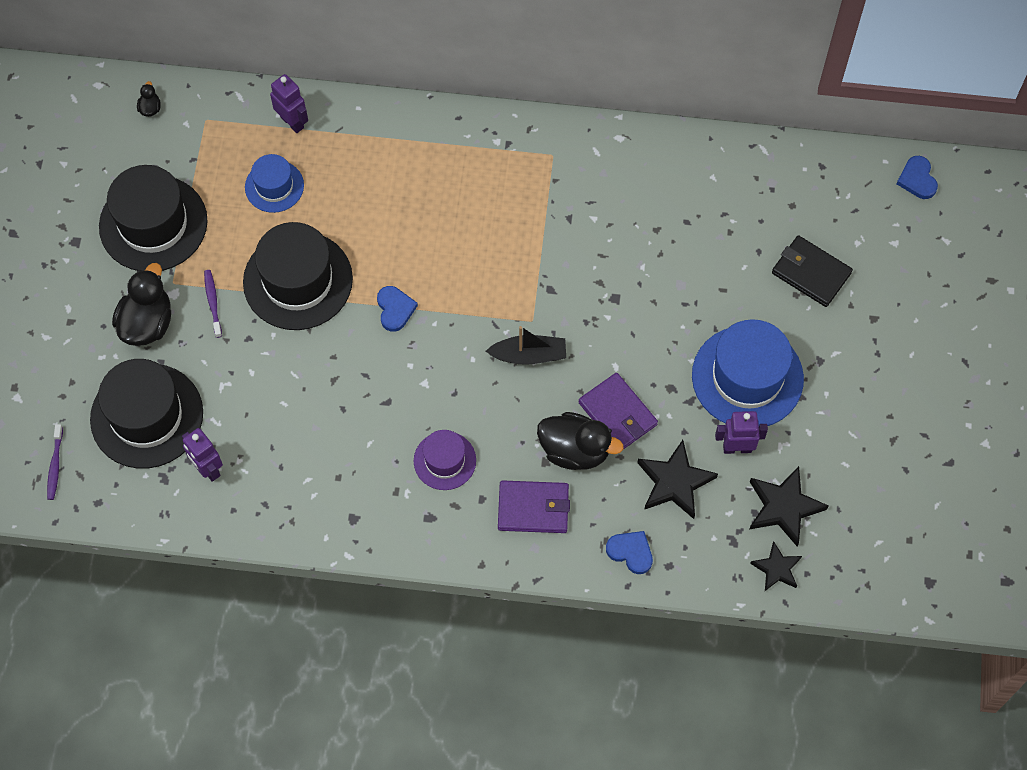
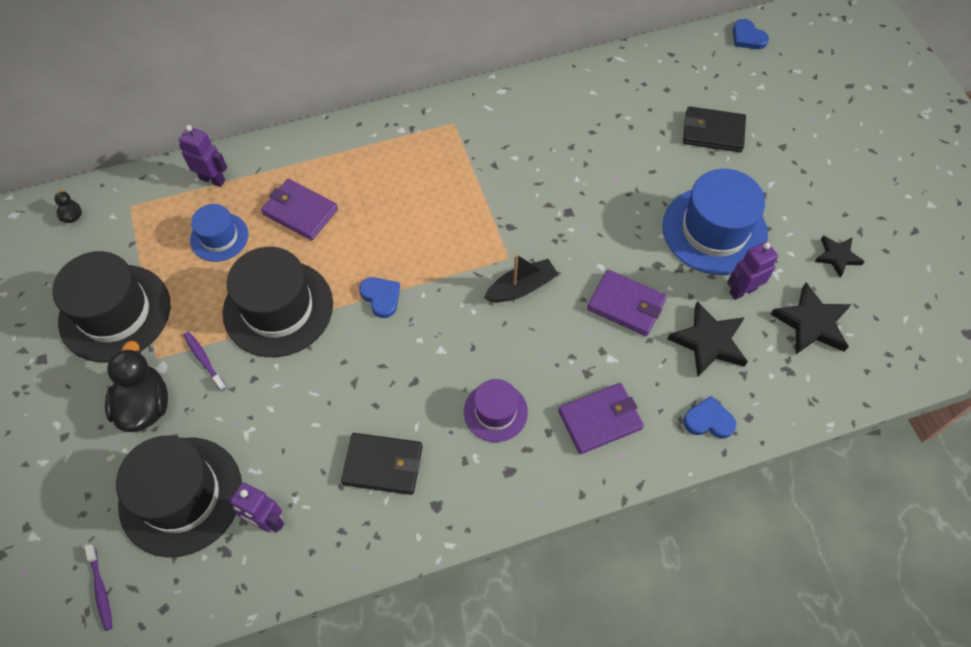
camera: 25 degrees left, 5 degrees down
(325, 464) = (383, 465): none -> black wallet
(359, 191) = (300, 212): none -> purple wallet
(575, 450) = (607, 351): black duck -> none
(777, 569) = (840, 378): black star -> black star (837, 257)

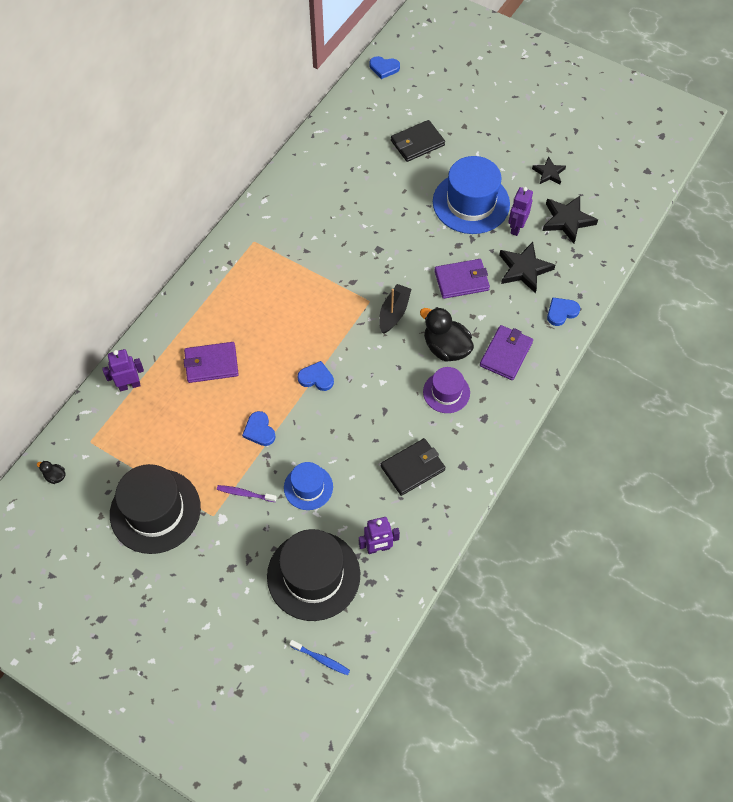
camera: 40 degrees left, 0 degrees up
(101, 590) = (321, 659): purple toothbrush -> blue toothbrush
(145, 405) = (236, 546): black duck -> black duck (446, 348)
(219, 237) = (174, 417): blue hat -> blue hat (308, 487)
(278, 308) = (259, 430): black hat -> blue heart

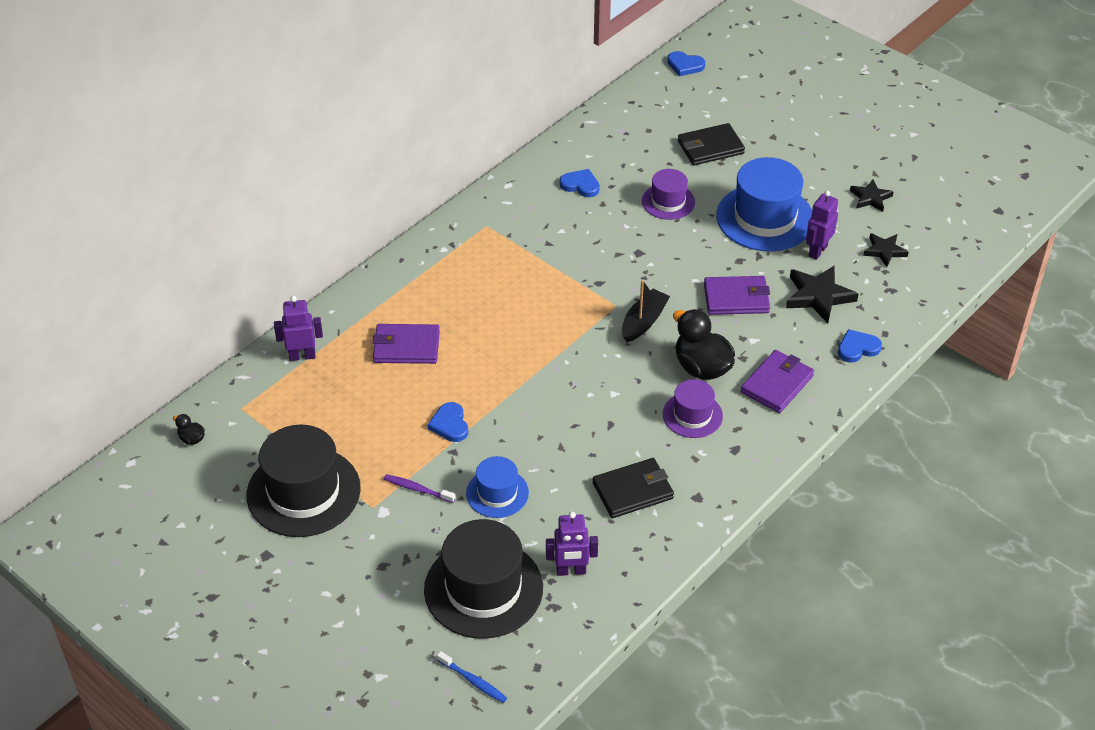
camera: 10 degrees right, 15 degrees down
(316, 378) = (532, 378): blue heart -> blue heart (580, 185)
(393, 198) = (668, 201): none -> purple hat
(567, 220) = (884, 251): black star -> black star, size x0.62

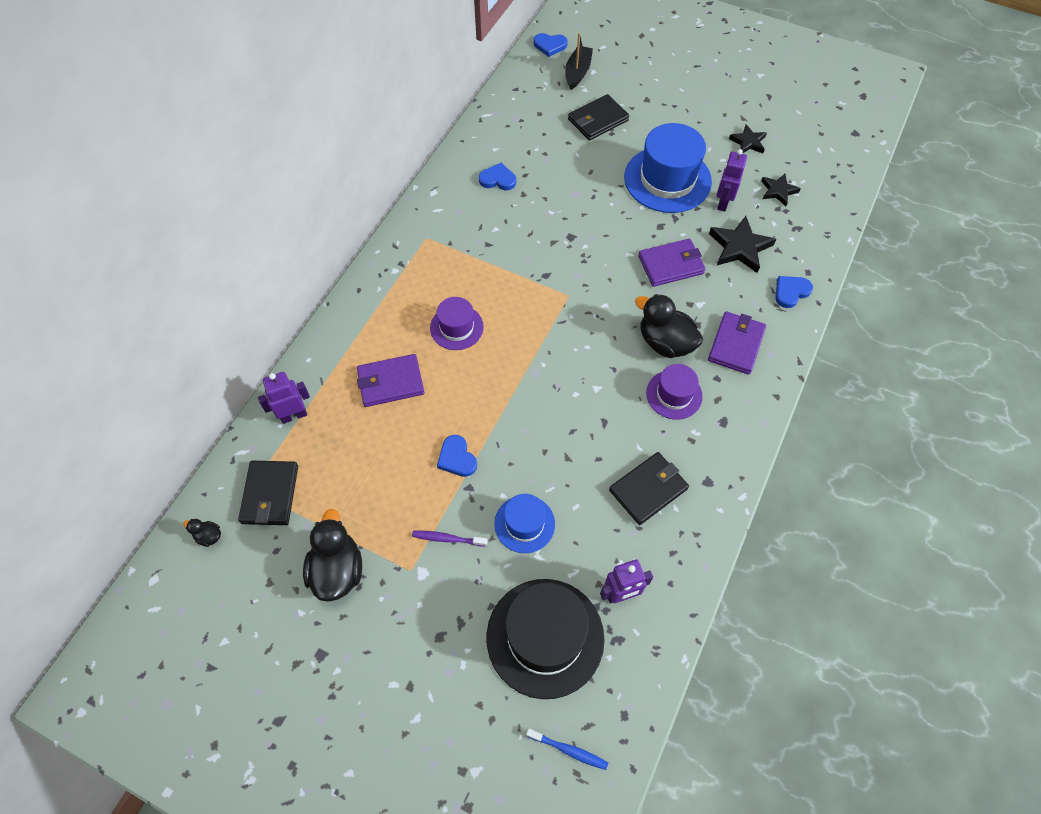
camera: 15 degrees left, 15 degrees up
(259, 417) = (270, 494): none -> black wallet
(303, 492) = (337, 570): black hat -> black duck
(643, 322) = (598, 306): black boat -> black boat (577, 72)
(668, 201) = (579, 180): purple hat -> purple hat (456, 327)

